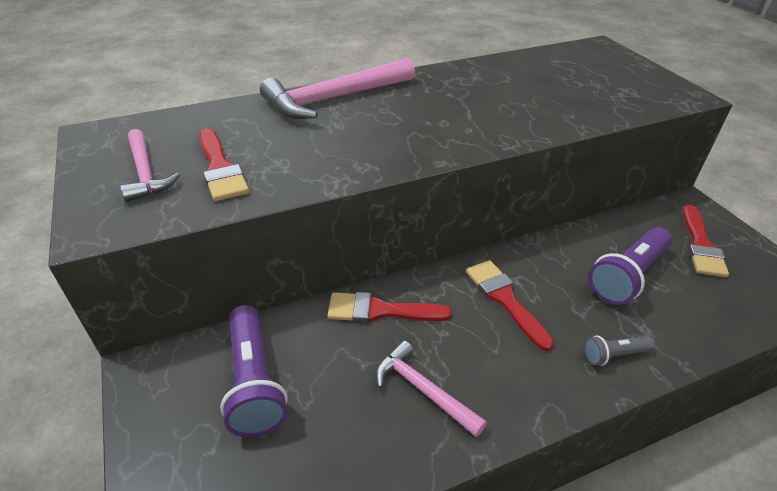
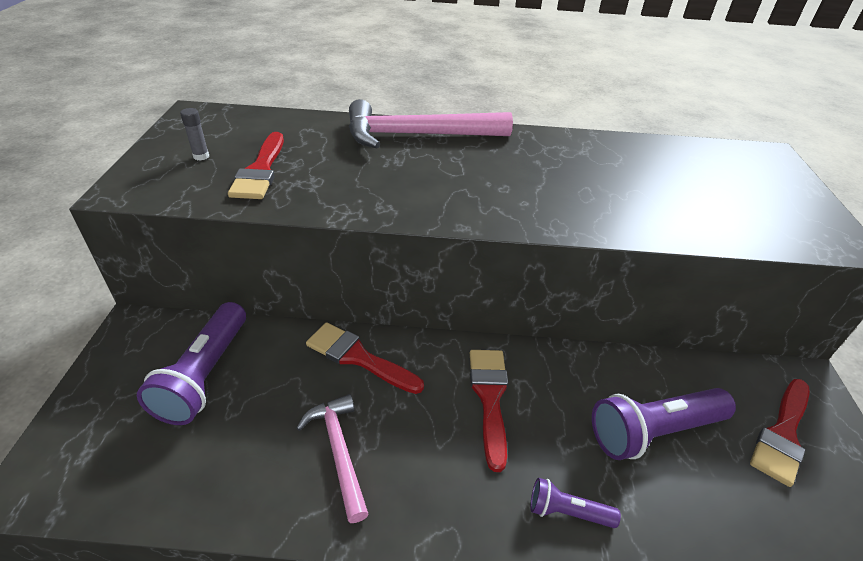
camera: 25 degrees right, 0 degrees up
(145, 173) = (201, 156): pink hammer -> grey glue stick
(614, 355) = (567, 512): grey flashlight -> purple flashlight

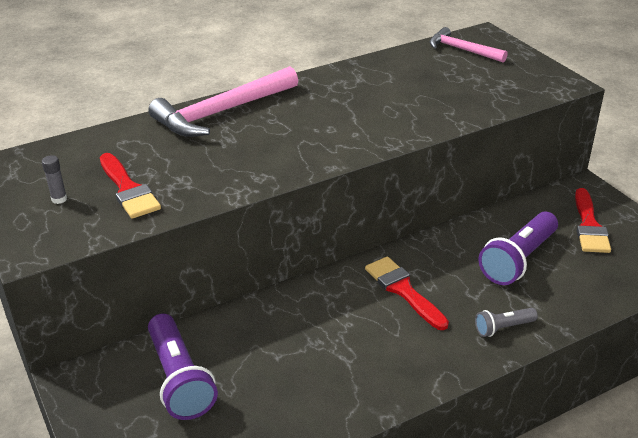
camera: 30 degrees left, 5 degrees down
(339, 451) = (333, 371): pink hammer -> pink hammer (462, 50)
(358, 357) = (287, 311): red brush -> none
(567, 512) = (503, 328): purple flashlight -> grey flashlight

